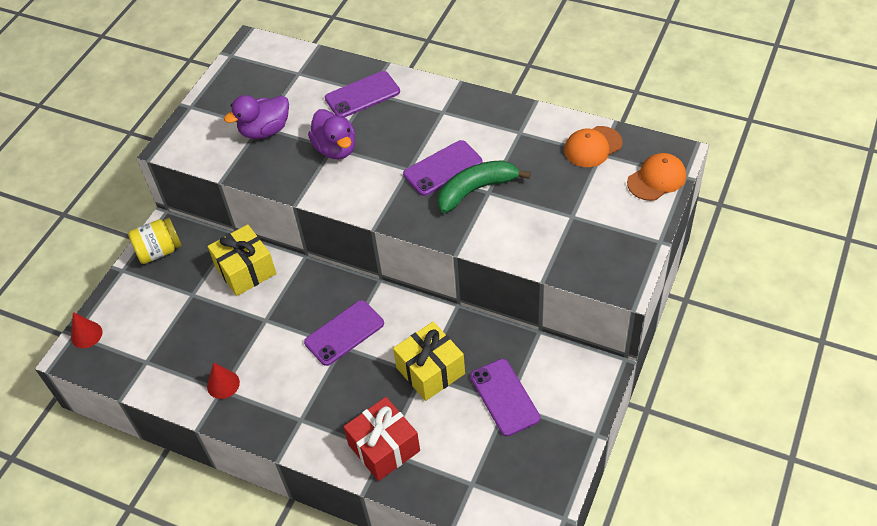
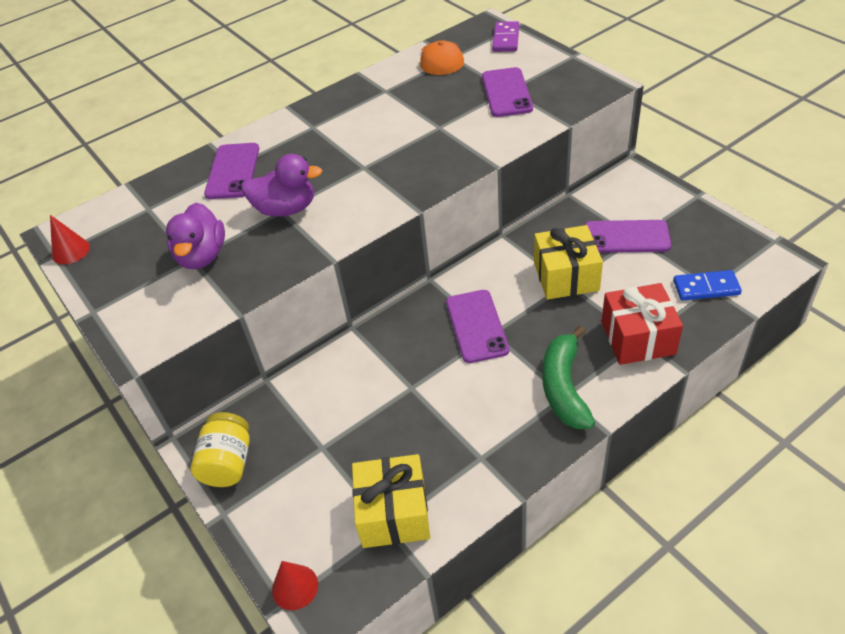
camera: 60 degrees left, 5 degrees down
(223, 384) = (474, 453): red cone -> red cone (71, 251)
(245, 270) = (328, 385): yellow gift -> yellow gift (393, 513)
(443, 168) = (384, 145): purple phone -> purple phone (506, 93)
(470, 479) = (706, 287): none -> blue domino
(476, 190) = (430, 133): green banana -> green banana (564, 387)
(656, 179) = (506, 39): orange cap -> purple domino

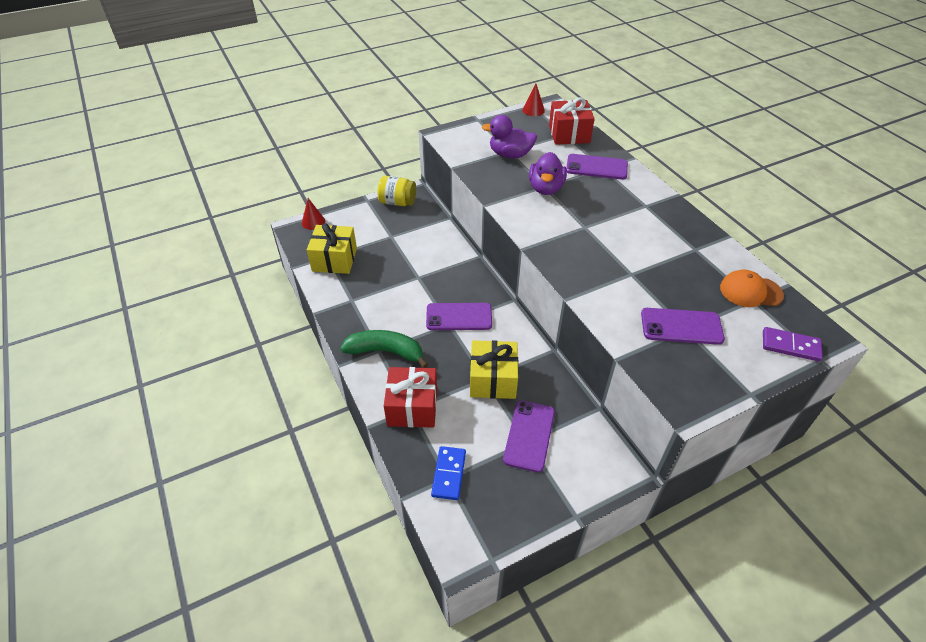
camera: 95 degrees right, 0 degrees up
(147, 205) = (569, 134): none -> red gift

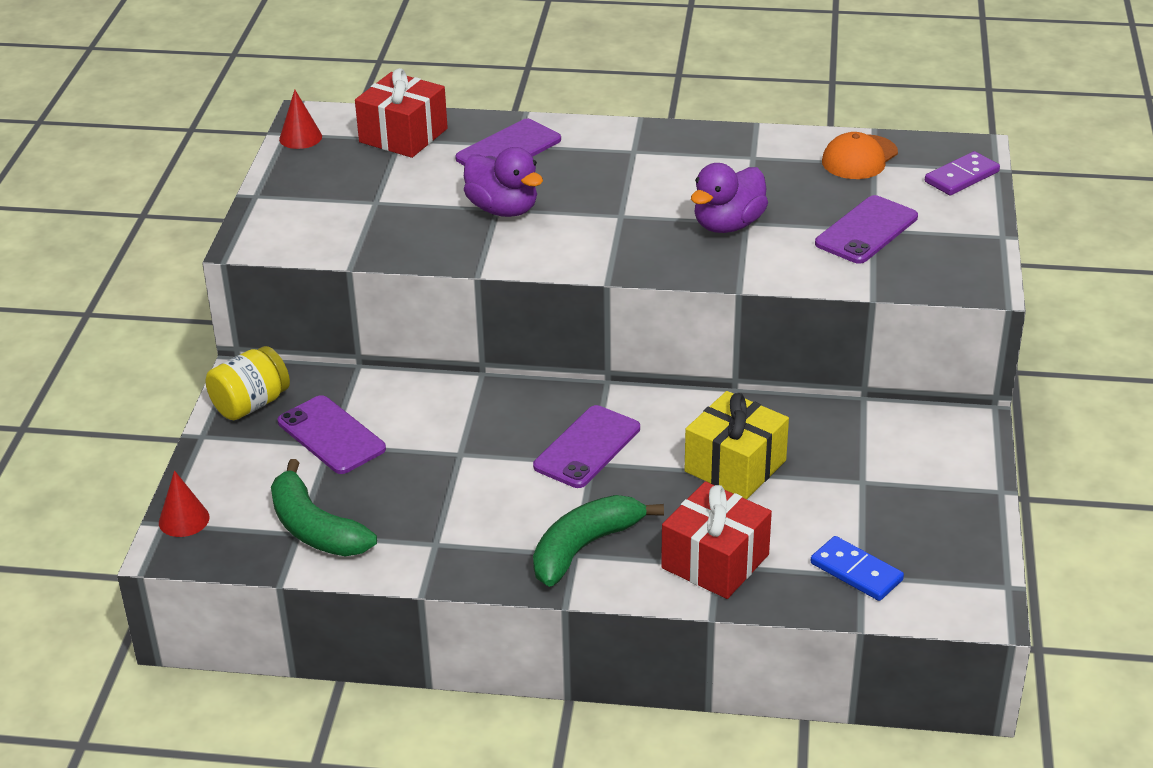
camera: 55 degrees left, 10 degrees down
(334, 259) = (315, 528): yellow gift -> green banana
(510, 155) = (386, 205): purple duck -> purple duck (728, 225)
(529, 435) = (855, 475): purple phone -> purple phone (331, 435)

